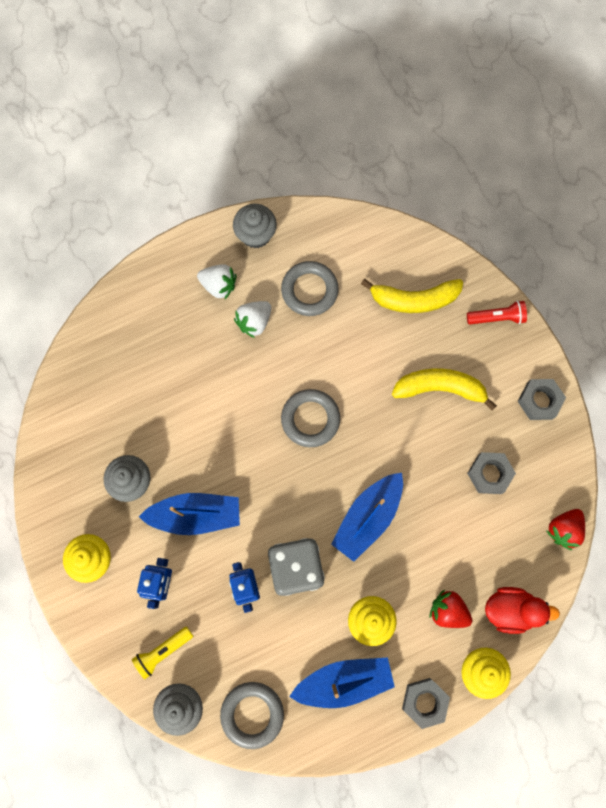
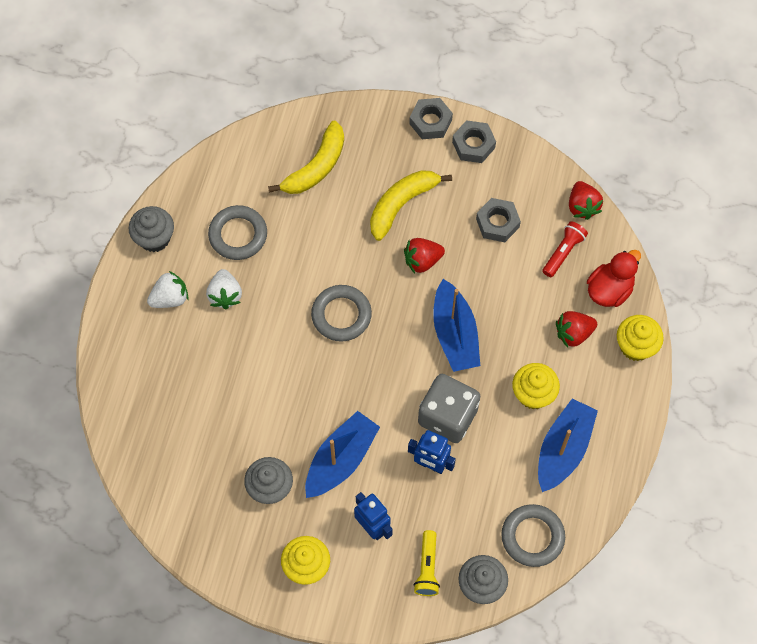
camera: 50 degrees left, 10 degrees down
(407, 442) = (422, 260): none -> red strawberry
(424, 701) = (626, 404): grey nut -> grey nut (430, 122)
(496, 317) = (384, 122): red flashlight -> red flashlight (563, 252)

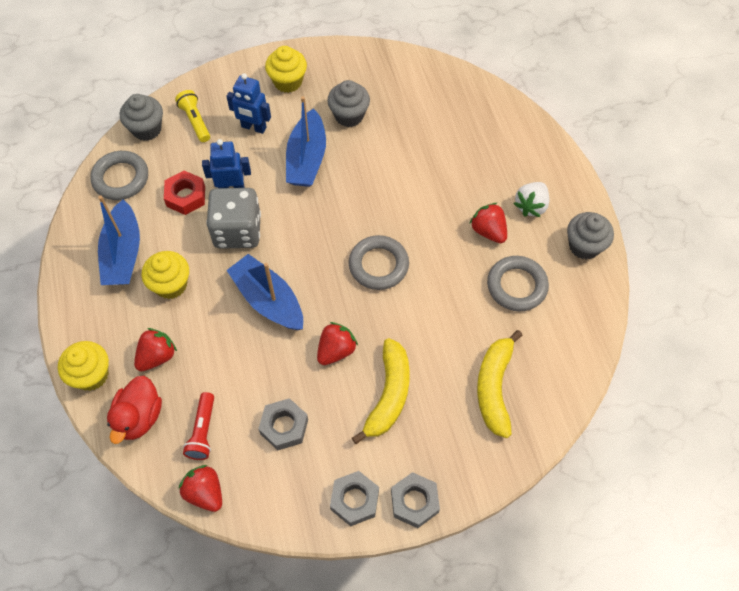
camera: 150 degrees right, 5 degrees down
(225, 295) = (488, 231): white strawberry -> red strawberry
(478, 480) = (186, 196): none -> red nut

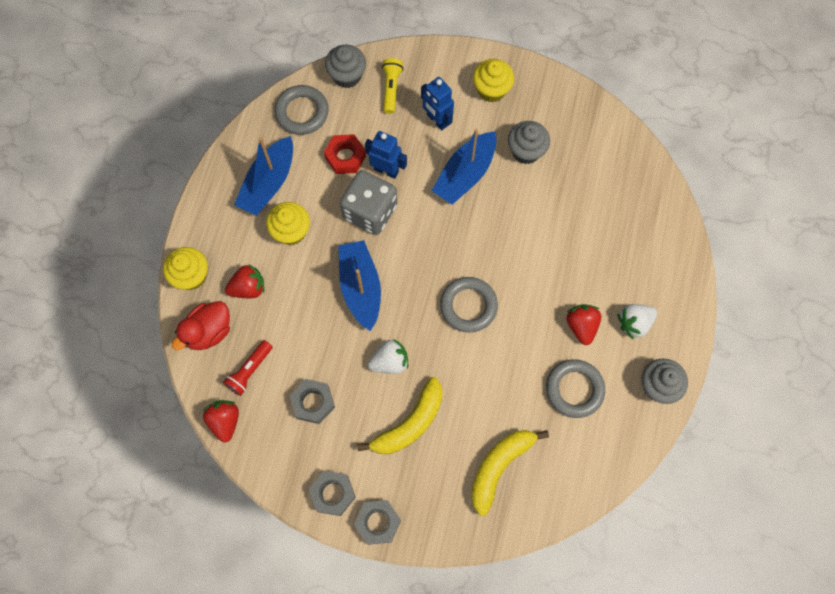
camera: 30 degrees right, 10 degrees up
(336, 350) = (390, 362): red strawberry -> white strawberry

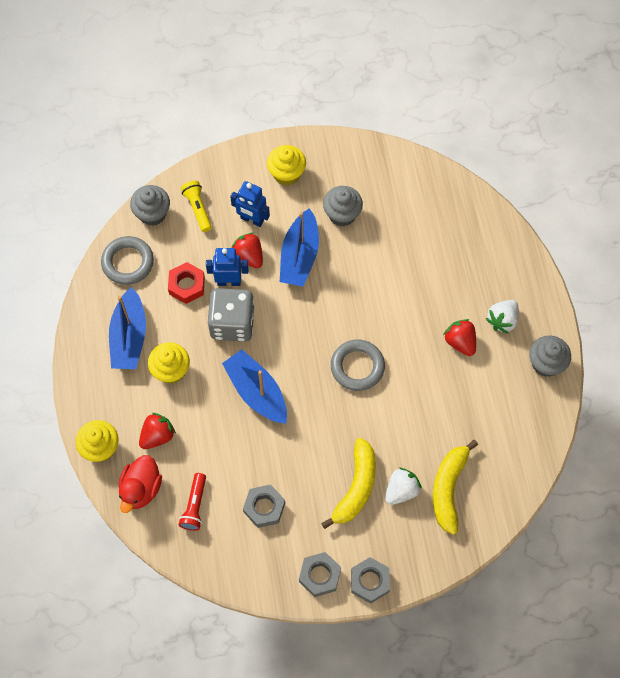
camera: 25 degrees left, 5 degrees down
(225, 421) = (195, 558): red strawberry -> red strawberry (248, 256)
(390, 362) = (313, 443): white strawberry -> white strawberry (401, 490)
(574, 389) = (479, 397): grey ring -> none

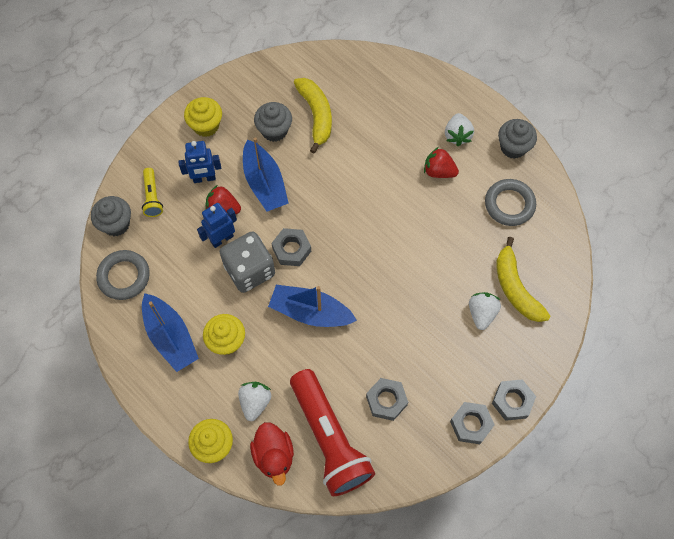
camera: 35 degrees left, 0 degrees up
(157, 436) = (255, 402): red strawberry -> white strawberry
(187, 285) = (188, 264): red nut -> none
(195, 506) = (329, 438): red flashlight -> red flashlight, size x2.20
(198, 209) = (152, 197): yellow flashlight -> yellow flashlight turned 135 degrees counterclockwise
(280, 328) = (291, 249): none -> grey nut
(356, 487) = (446, 335): yellow banana -> yellow banana (316, 115)
(357, 367) = (375, 240): grey ring -> grey ring (509, 204)

